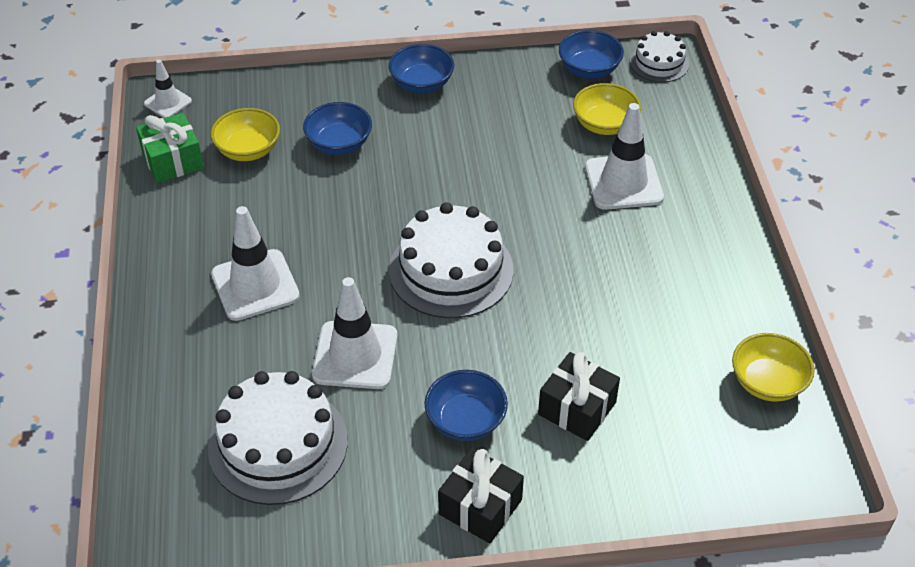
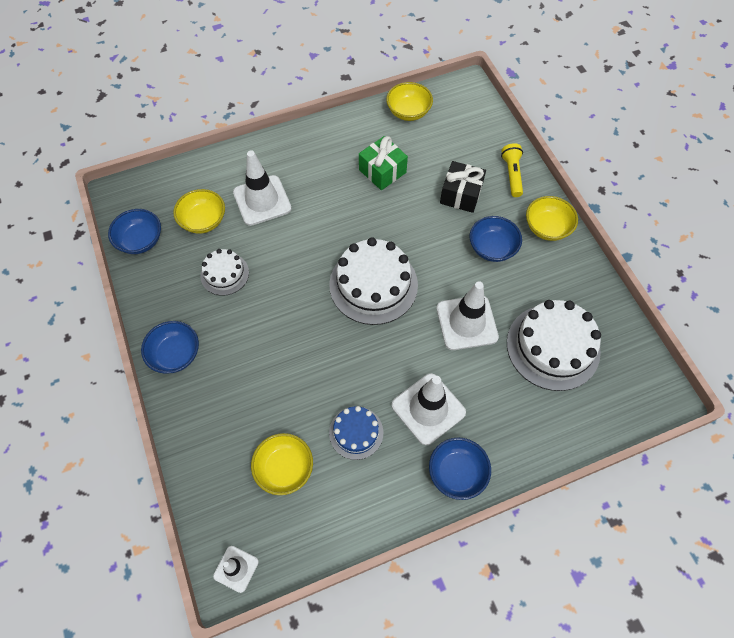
camera: 105 degrees left, 15 degrees up
(173, 161) = (312, 530): green gift -> green gift (382, 171)
(258, 214) = (356, 432): none -> blue cake
(339, 144) = (261, 397): blue bowl -> blue bowl (457, 473)
(480, 507) = (547, 227): black gift -> yellow bowl
(601, 491) = (512, 174): none -> yellow flashlight
(659, 63) = (126, 198): white cake -> white cake (224, 274)

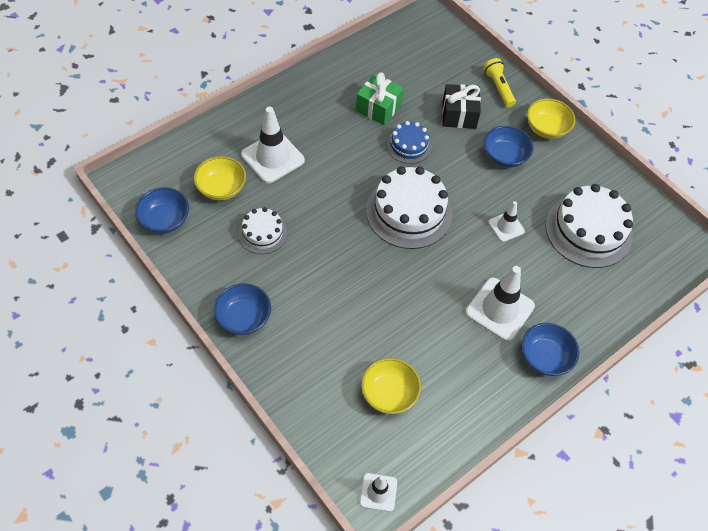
camera: 20 degrees left, 5 degrees down
(356, 432) = (442, 346): blue cake -> blue cake (409, 145)
(408, 112) = (382, 48): yellow bowl -> none
(466, 322) = (506, 227): white traffic cone -> white traffic cone, size x0.56

